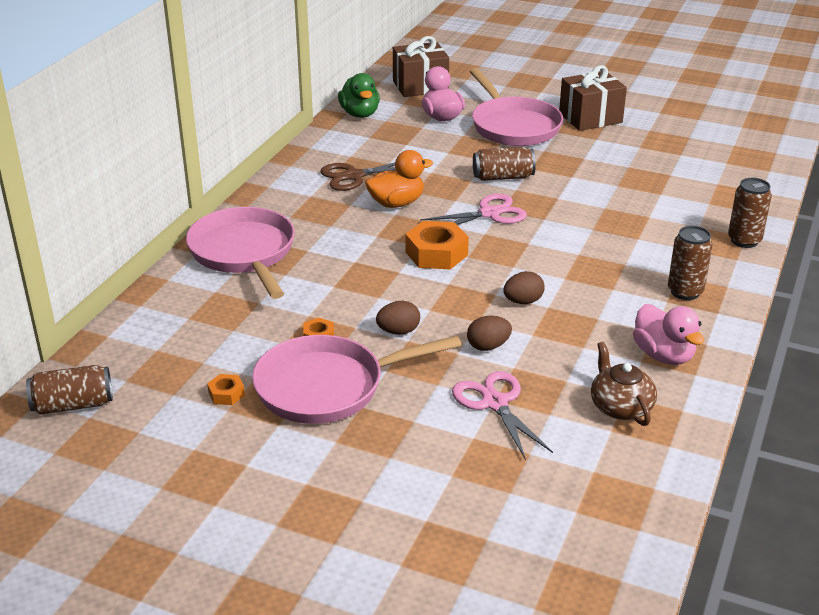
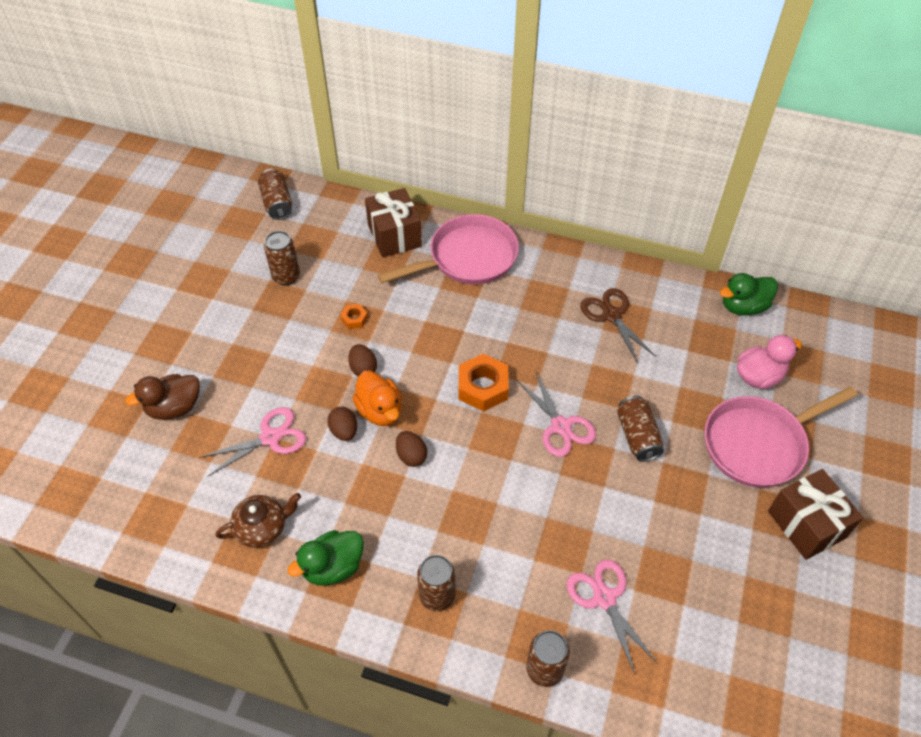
camera: 85 degrees right, 20 degrees up
(226, 394) = (286, 276): orange nut -> brown can
(328, 387) = (293, 332): pink pan -> none
(396, 203) = (567, 351): orange duck -> orange duck (380, 410)
(420, 86) = (830, 352): brown gift -> brown gift (394, 235)
(441, 492) = (174, 407): none -> brown duck
(663, 355) = (333, 567): pink duck -> green duck
(671, 207) = (604, 598): none -> pink scissors

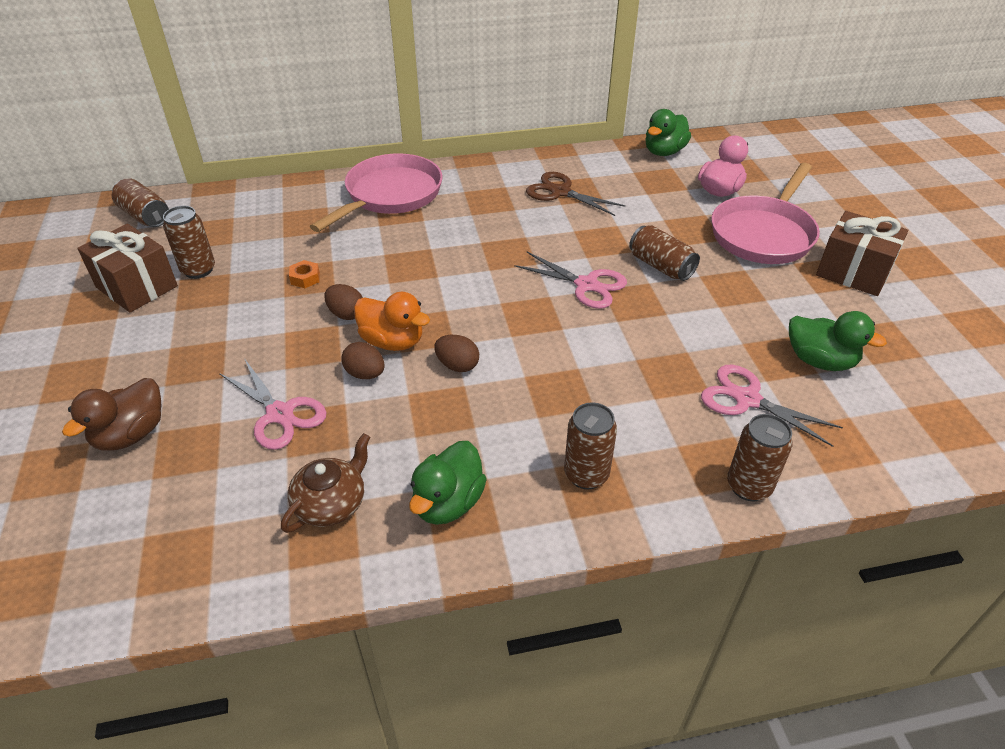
camera: 30 degrees left, 10 degrees down
(270, 438) = (280, 414): pink scissors -> pink scissors turned 105 degrees clockwise
(394, 235) = (299, 202): brown gift -> brown gift (137, 287)
(483, 387) = (486, 284): orange nut -> none
(694, 595) = (820, 361): none -> green duck

